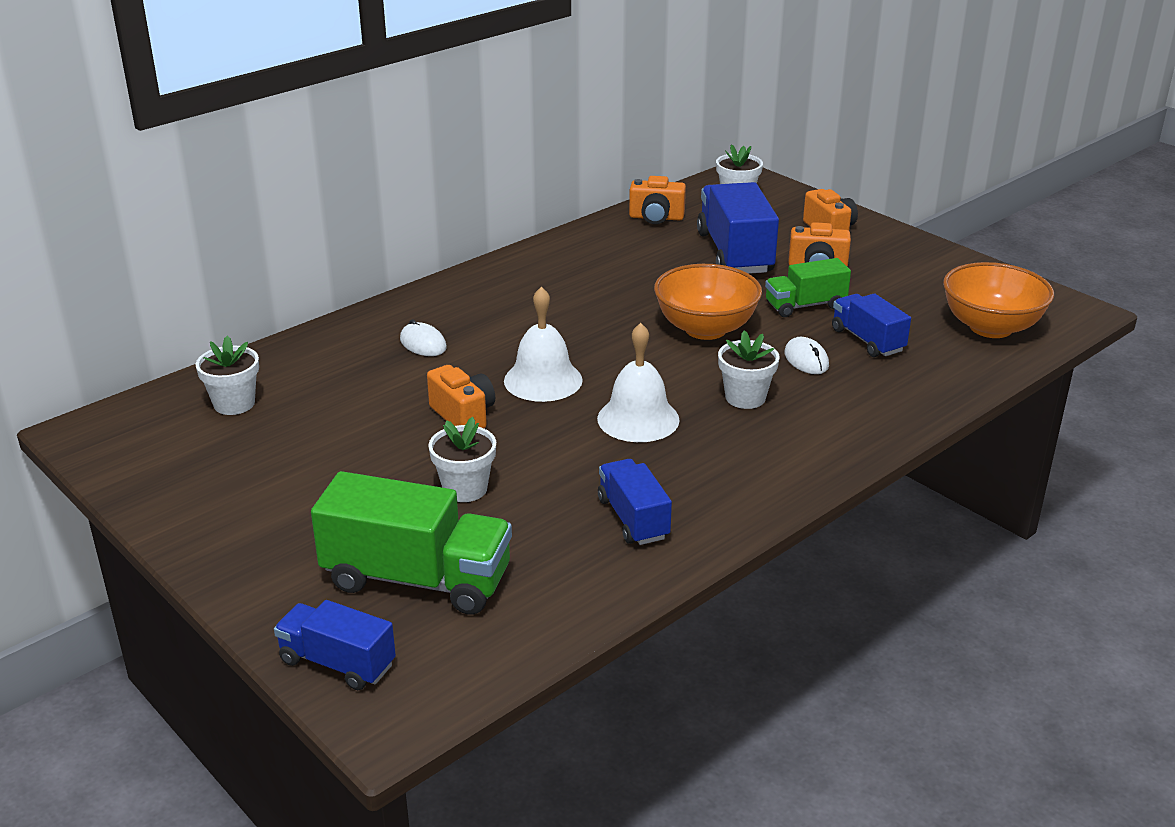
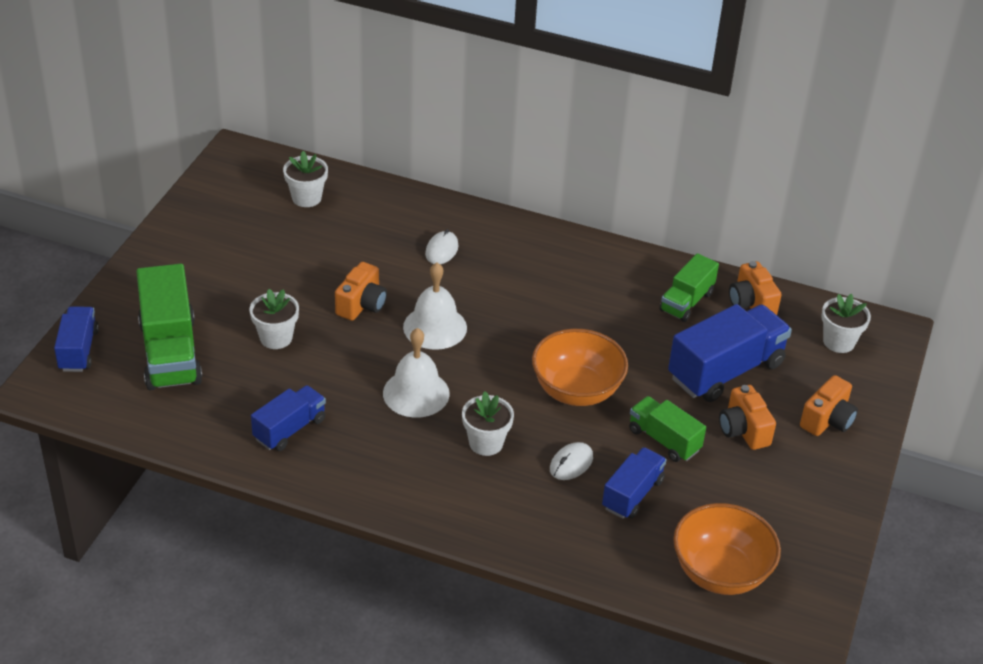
camera: 60 degrees right, 10 degrees up
(627, 244) = (686, 302): none -> green truck

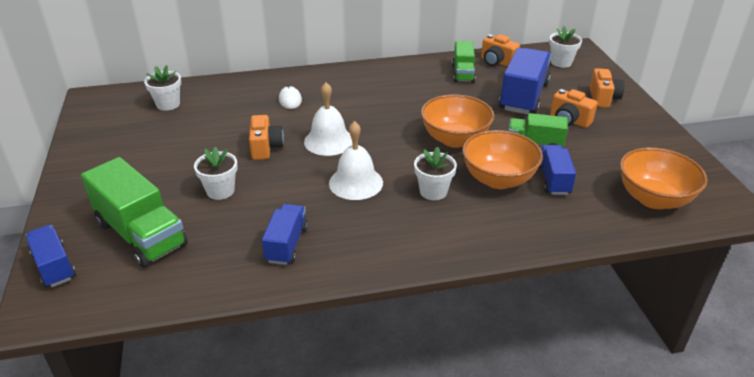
camera: 30 degrees left, 5 degrees down
(571, 463) = (498, 179): white mouse -> orange bowl

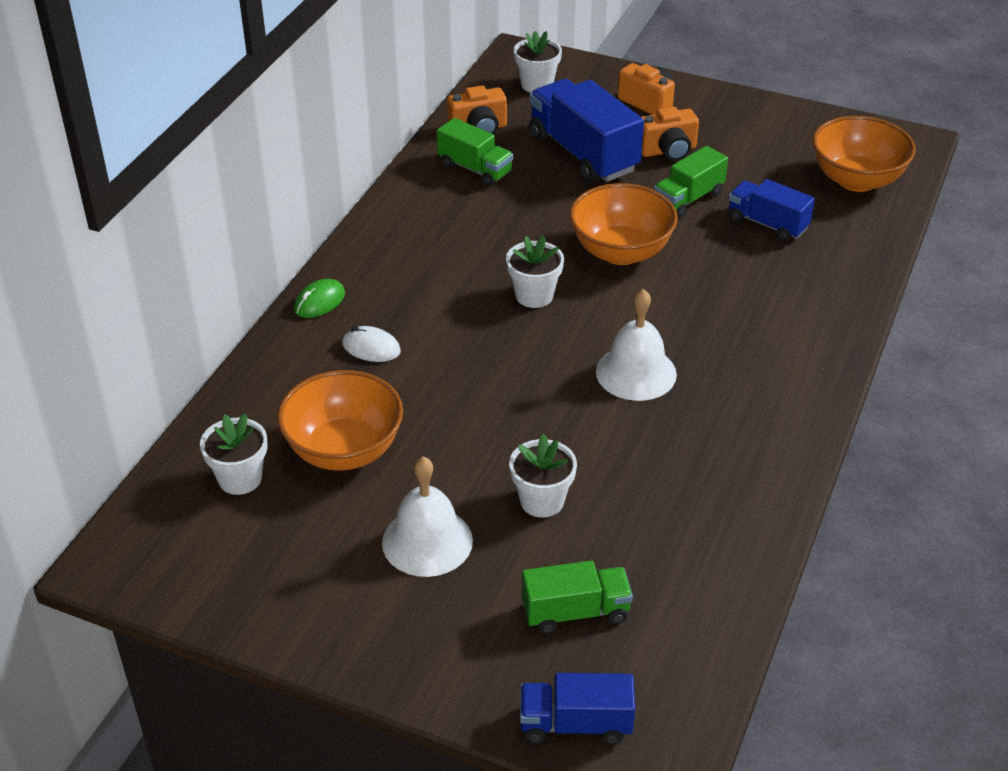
camera: 55 degrees left, 5 degrees up
(141, 234) = (575, 612): green truck -> green truck, size x0.59
(266, 148) = (476, 419): orange camera -> none
(286, 244) = (710, 482): blue truck -> none
(308, 75) = (319, 302): none -> green mouse
(329, 141) = (518, 355): white bell -> white bell (427, 541)
(433, 191) = (710, 320): white flower pot -> white flower pot (534, 295)
(498, 179) = (731, 261): orange bowl -> orange bowl (344, 450)

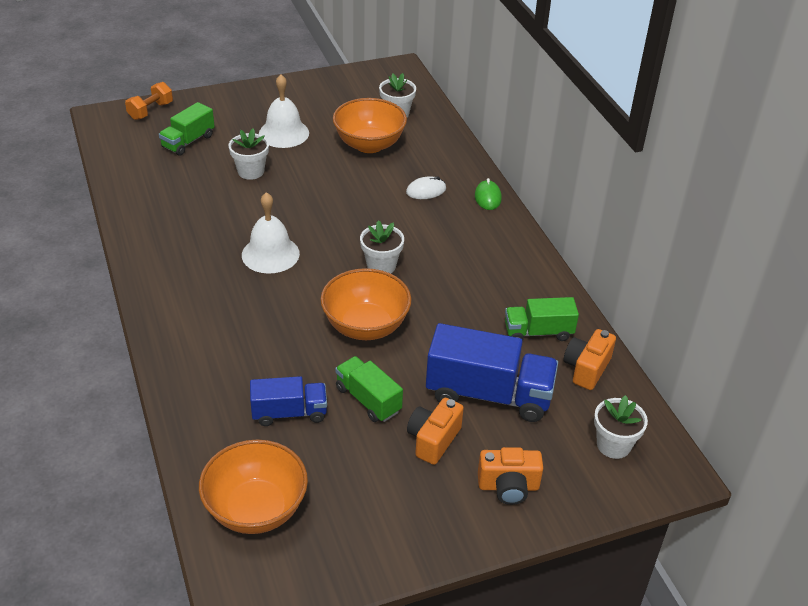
camera: 135 degrees right, 0 degrees up
(575, 724) = (150, 111): blue truck -> orange dumbbell
(688, 199) = (368, 400): green truck -> green truck turned 45 degrees counterclockwise

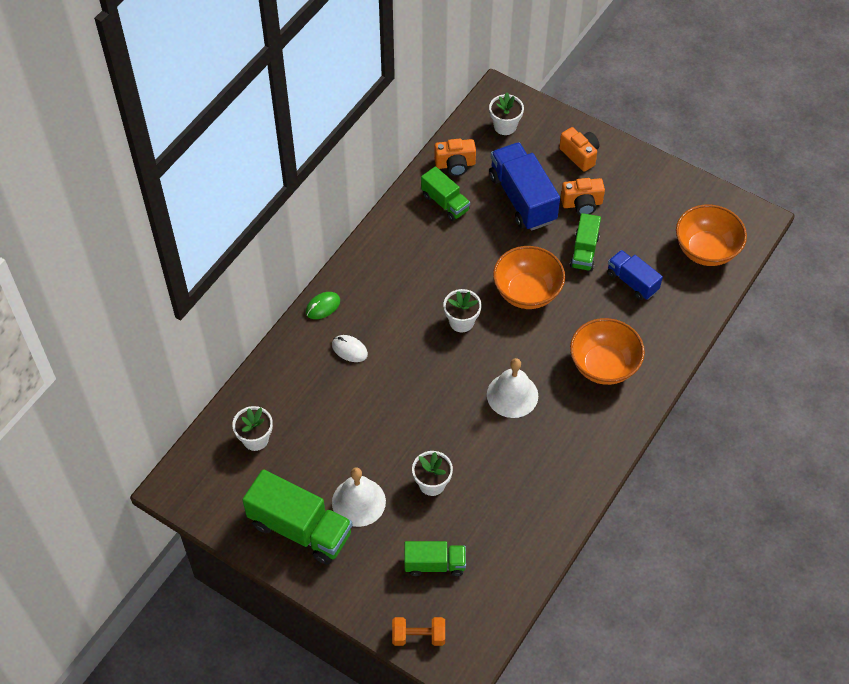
camera: 125 degrees left, 15 degrees up
(298, 101) = (300, 529): none -> green truck
(369, 144) = (320, 427): orange bowl -> orange bowl (603, 366)

